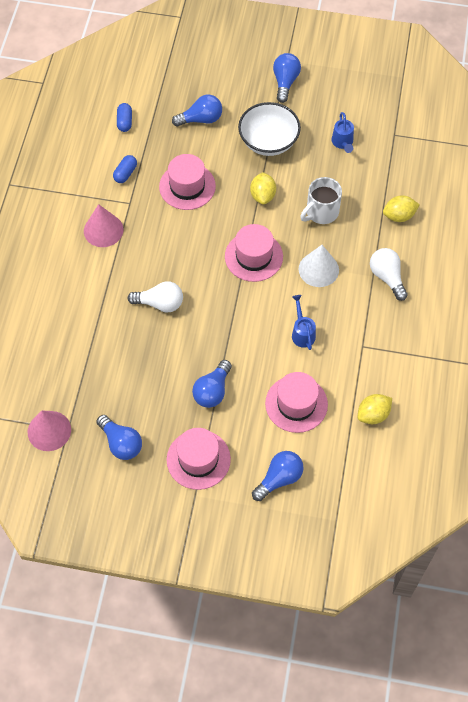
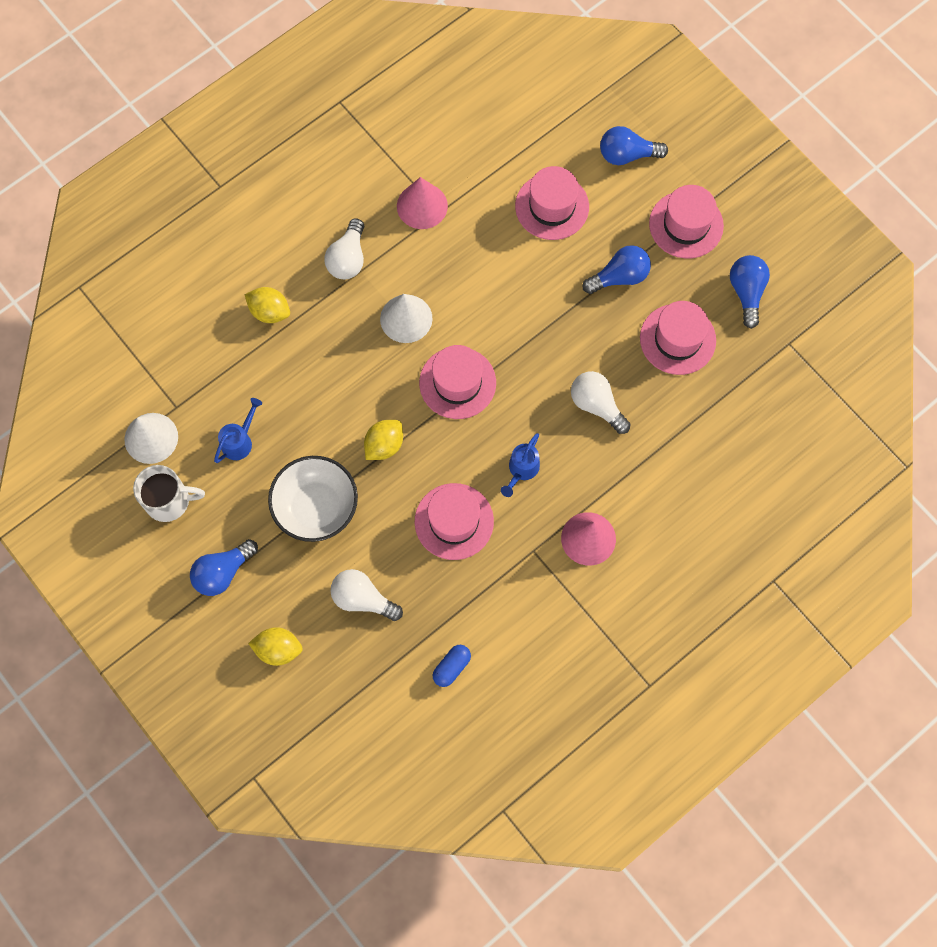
camera: 140 degrees left, 10 degrees up
(49, 430) = (807, 356): pink cone -> pink cone (422, 206)
(125, 173) = (507, 593): blue capsule -> none
(142, 379) = (677, 339): none -> pink hat
(201, 119) = (363, 599): blue light bulb -> white light bulb
(302, 333) = (483, 267): blue watering can -> blue watering can (521, 470)
(321, 212) = (343, 378): white mug -> white mug (169, 500)
(373, 414) = (491, 145): yellow lemon -> yellow lemon (278, 649)
(390, 112) = (151, 438): none -> white cone

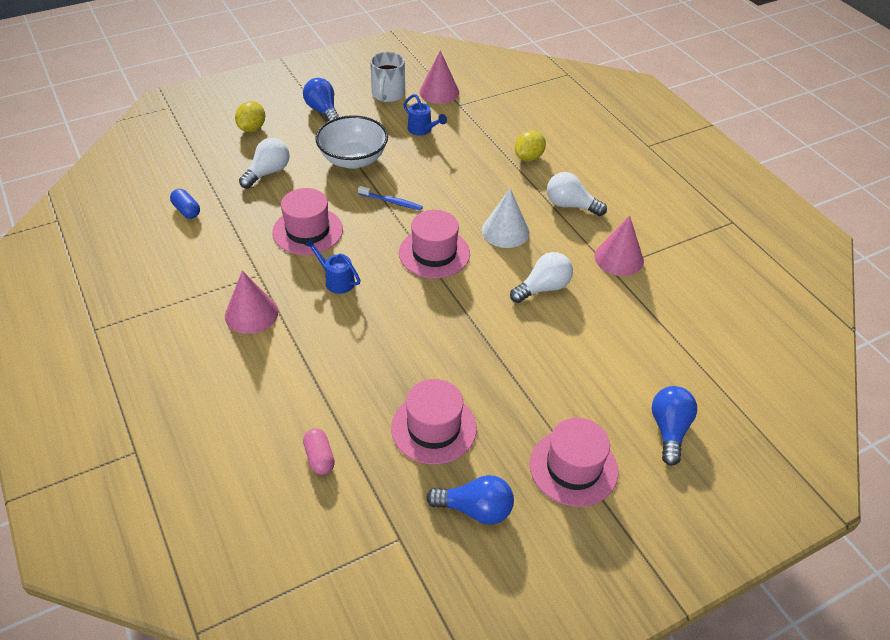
camera: 100 degrees right, 25 degrees down
(151, 438) = (439, 92): white cone -> pink cone
(384, 445) = (391, 202): yellow lemon -> blue toothbrush
(552, 206) = (609, 352): pink hat -> none
(597, 405) = (380, 345): white light bulb -> white light bulb (543, 288)
(619, 277) = (518, 392): blue light bulb -> none
(734, 424) = (319, 458): none -> pink capsule

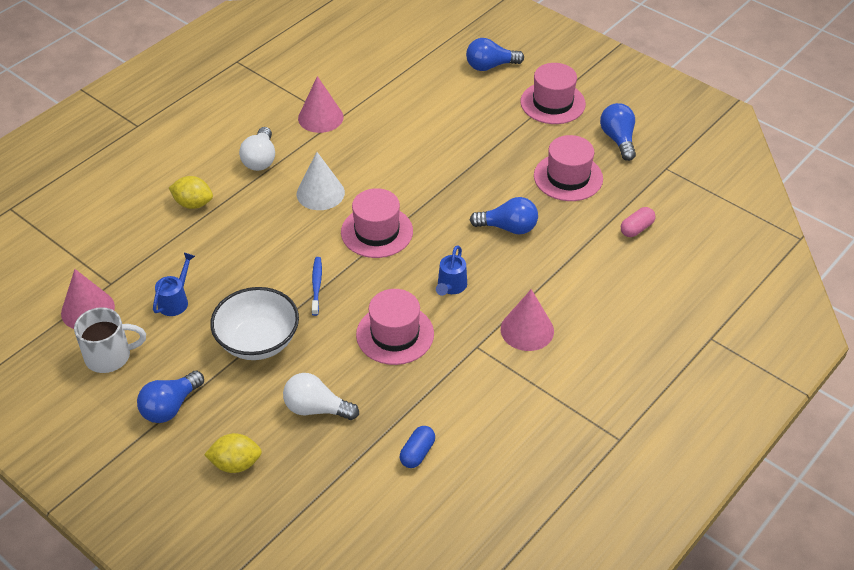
camera: 110 degrees left, 0 degrees up
(386, 347) = (508, 227): none -> blue light bulb
(543, 288) = (383, 153): white light bulb -> none

